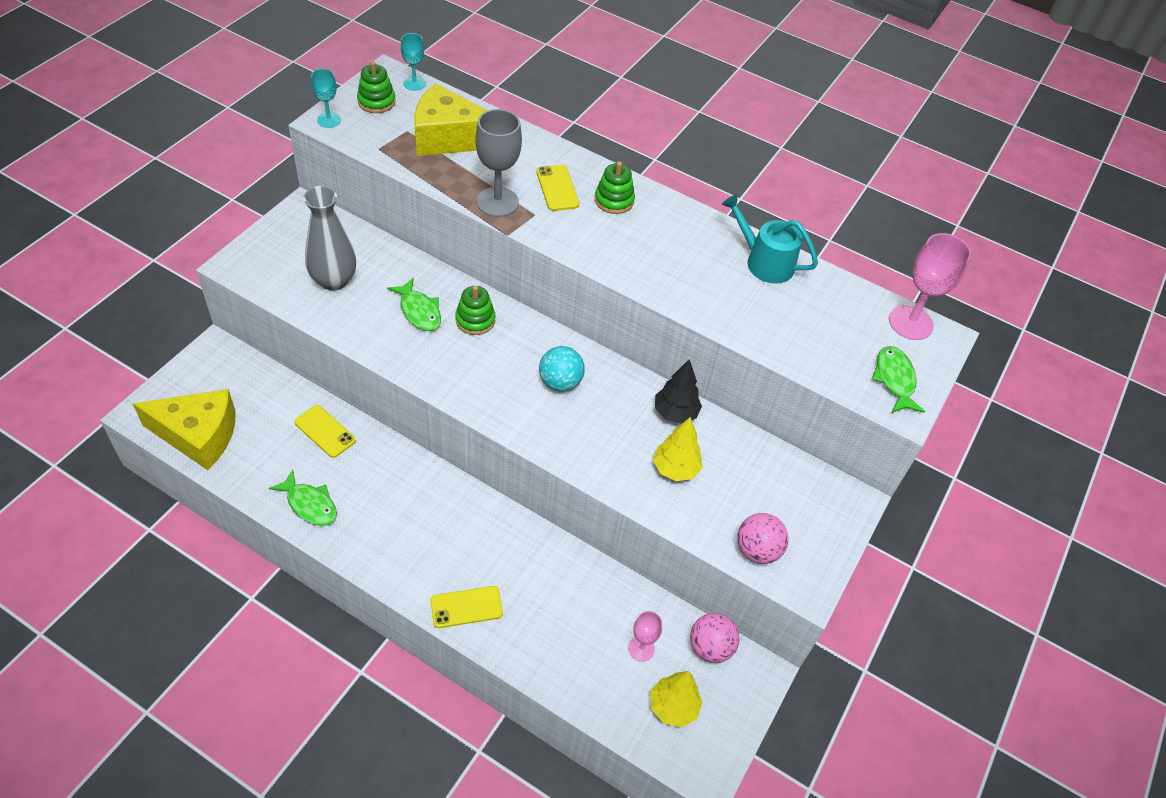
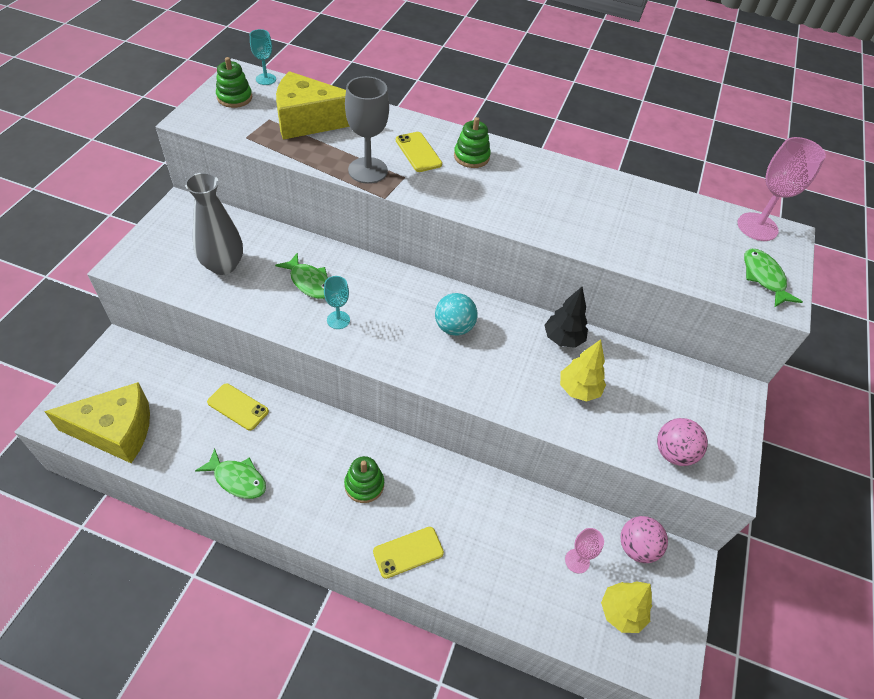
camera: 10 degrees left, 0 degrees up
(329, 120) = (193, 118): turquoise goblet -> turquoise goblet (338, 320)
(475, 320) = (362, 283): green stacking toy -> green stacking toy (364, 485)
(764, 262) = (618, 192): turquoise watering can -> none

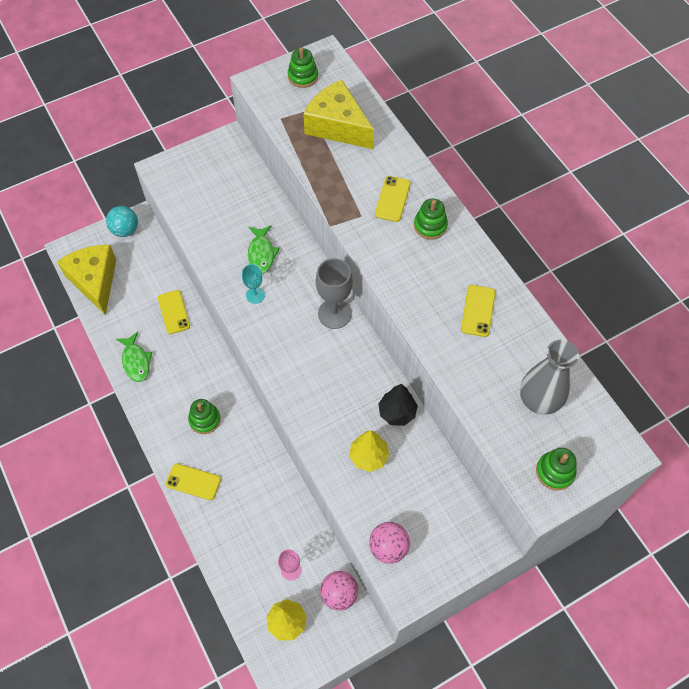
camera: 45 degrees right, 10 degrees up
(116, 431) = (95, 281): yellow cheese -> yellow cheese turned 150 degrees counterclockwise
(223, 265) = (217, 206): grey vase -> grey vase (539, 400)
(266, 79) = (340, 69): turquoise goblet -> none
(368, 170) = (340, 195): grey goblet -> grey goblet (334, 314)
(454, 327) = (327, 351): turquoise ball -> turquoise ball (125, 230)
(578, 197) = (478, 311): none -> yellow phone
(757, 227) = (605, 429): pink goblet -> none
(764, 277) = (555, 472): green fish -> green stacking toy

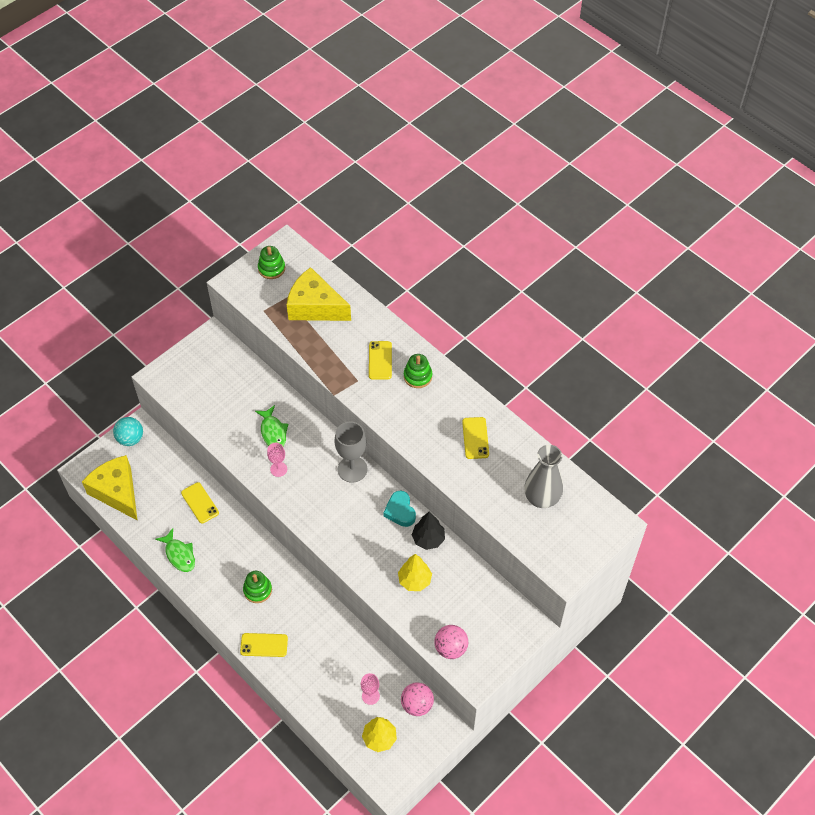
camera: 15 degrees left, 5 degrees down
(255, 295) = (278, 469): turquoise goblet -> pink goblet
(374, 373) = (400, 511): none -> turquoise heart
(555, 472) = (567, 550): green stacking toy -> none

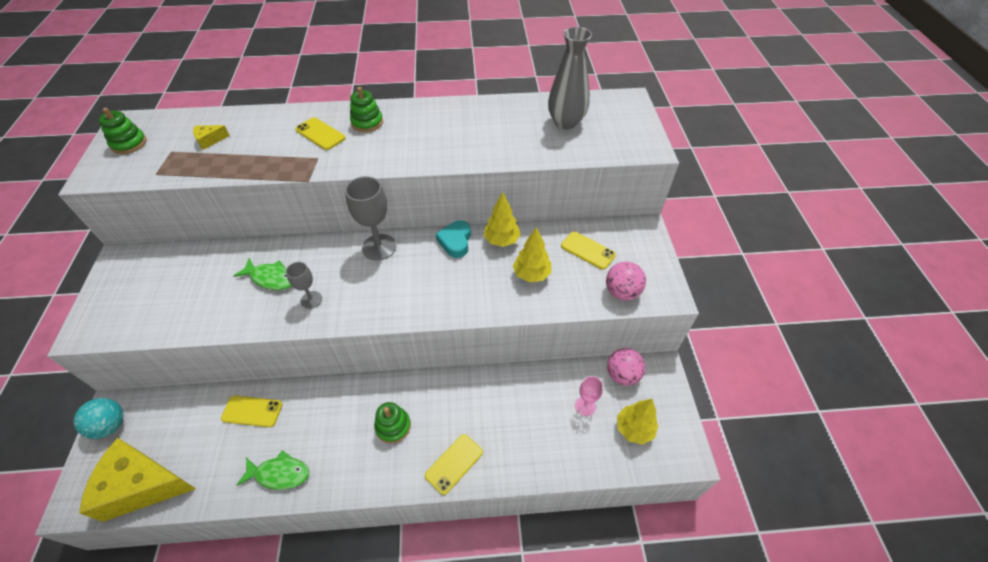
camera: 50 degrees left, 5 degrees down
(278, 469) = (311, 300): pink goblet -> grey goblet
(315, 306) = (210, 140): yellow cheese -> yellow cheese, size x0.40
(400, 511) = (455, 241): turquoise heart -> turquoise heart turned 75 degrees clockwise
(428, 539) = (501, 240): black tree -> yellow tree
(475, 438) = (467, 125): yellow phone -> yellow phone (588, 250)

